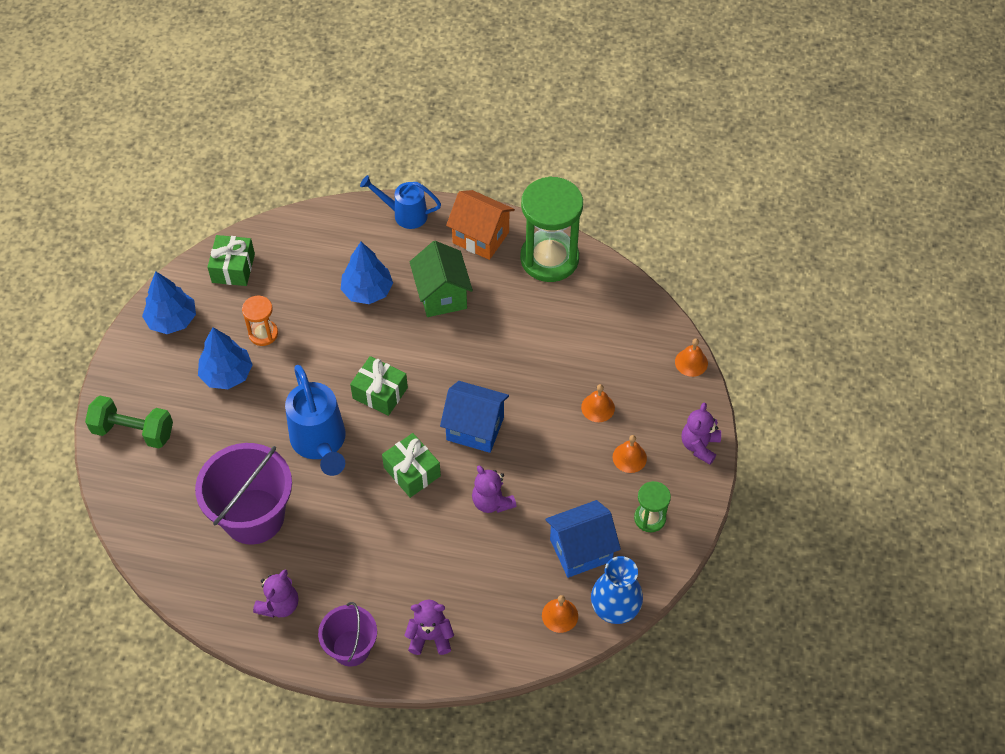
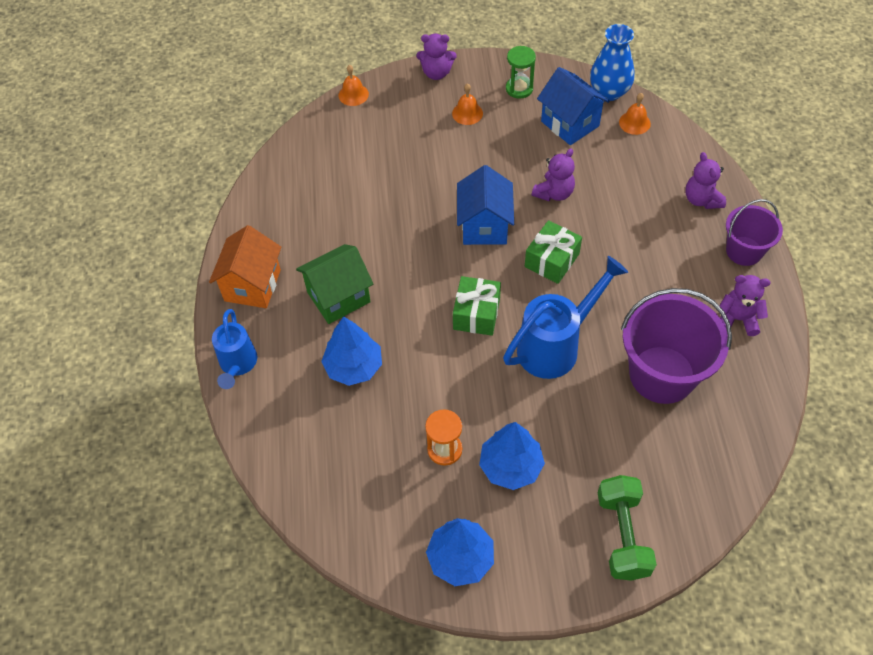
camera: 105 degrees left, 0 degrees up
(233, 268) = (364, 519): green gift -> none
(549, 258) = (265, 221): green hourglass -> none
(598, 407) = (425, 145): orange bell -> none

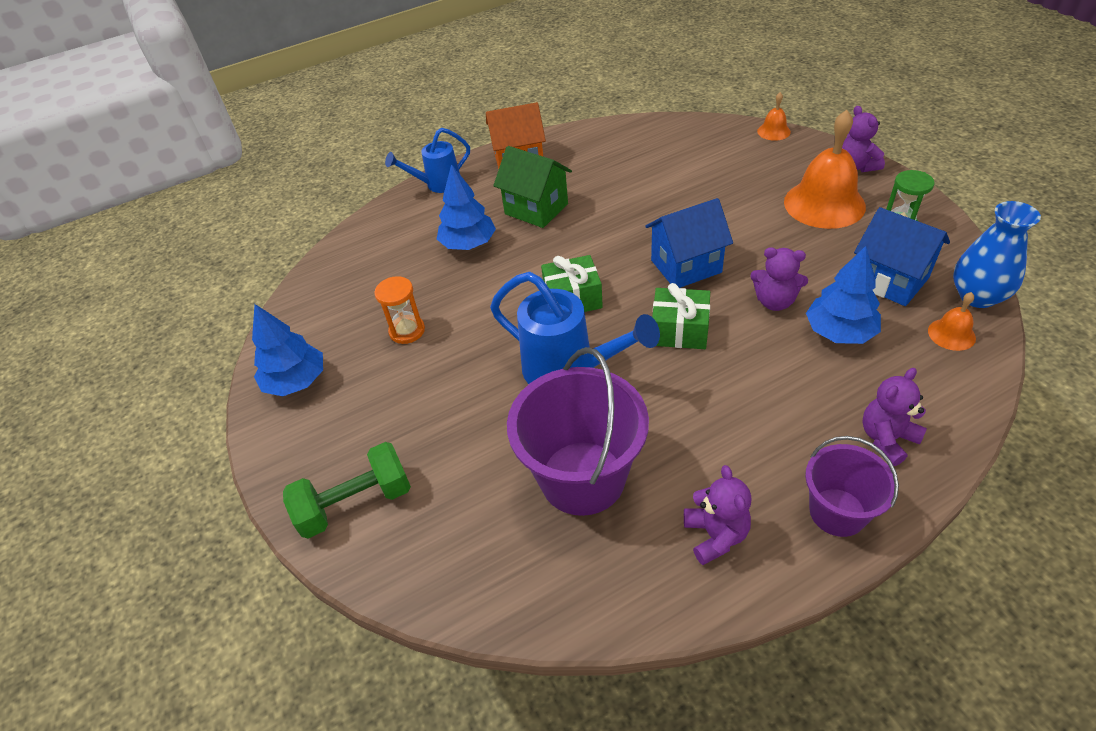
camera: 70 degrees right, 10 degrees down
(467, 113) = (824, 204): orange bell -> orange bell, size x2.15
(511, 466) = (406, 384): blue tree -> blue tree (839, 332)
(570, 123) = (890, 280): blue house -> blue house turned 75 degrees counterclockwise

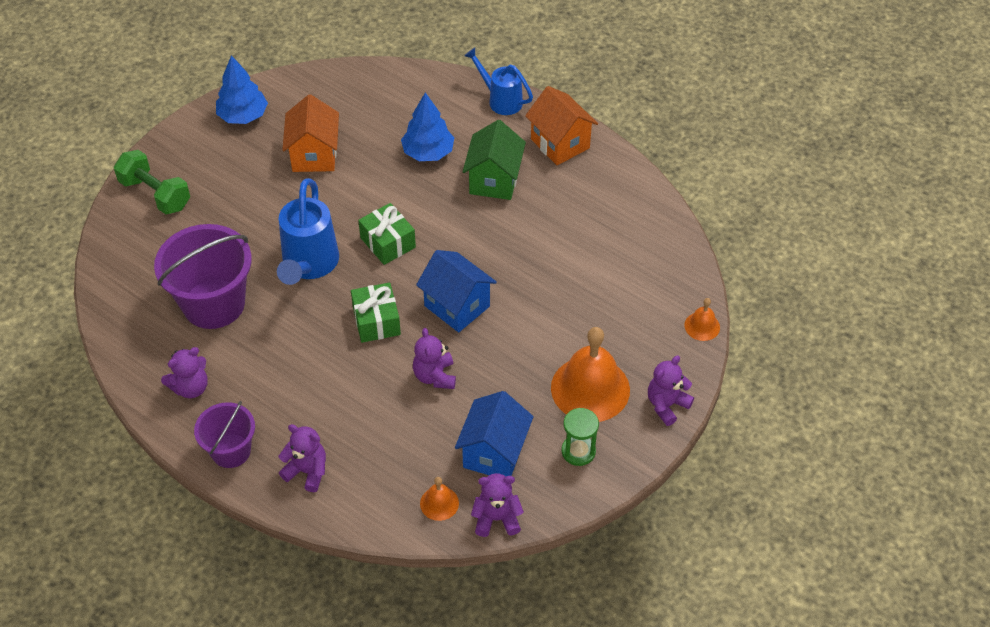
camera: 60 degrees right, 5 degrees up
(407, 331) = (314, 155): orange hourglass -> orange house
(839, 332) = (413, 426): blue tree -> none
(977, 296) = (496, 518): blue vase -> purple teddy bear

